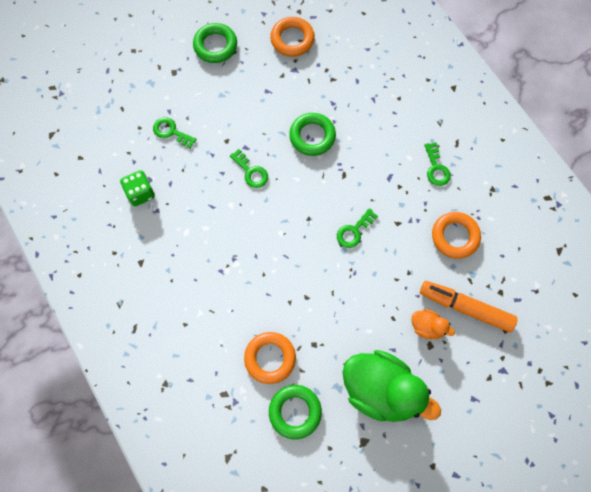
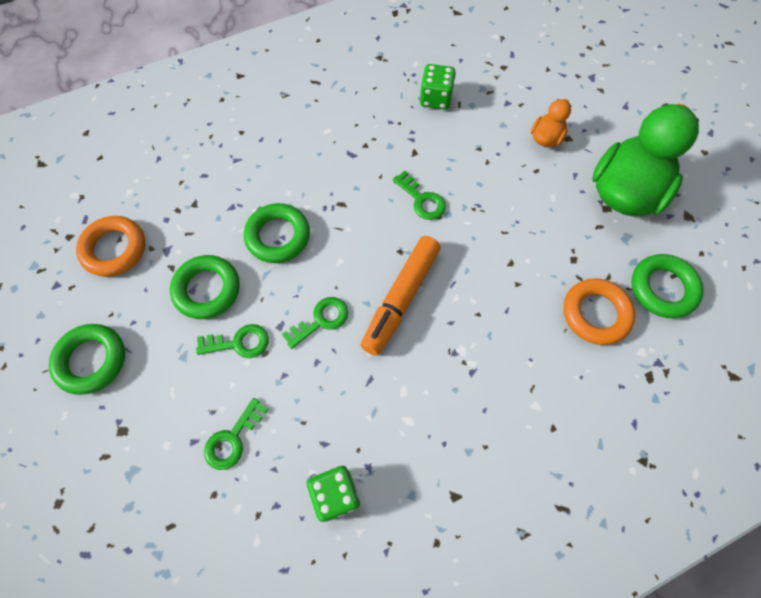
camera: 85 degrees left, 5 degrees down
(268, 99) = (207, 289): none -> green ring
(436, 168) = (346, 105): green key -> green key (239, 343)
(455, 236) = (435, 98): orange ring -> green dice
(465, 307) = (522, 100): orange marker -> orange marker (400, 298)

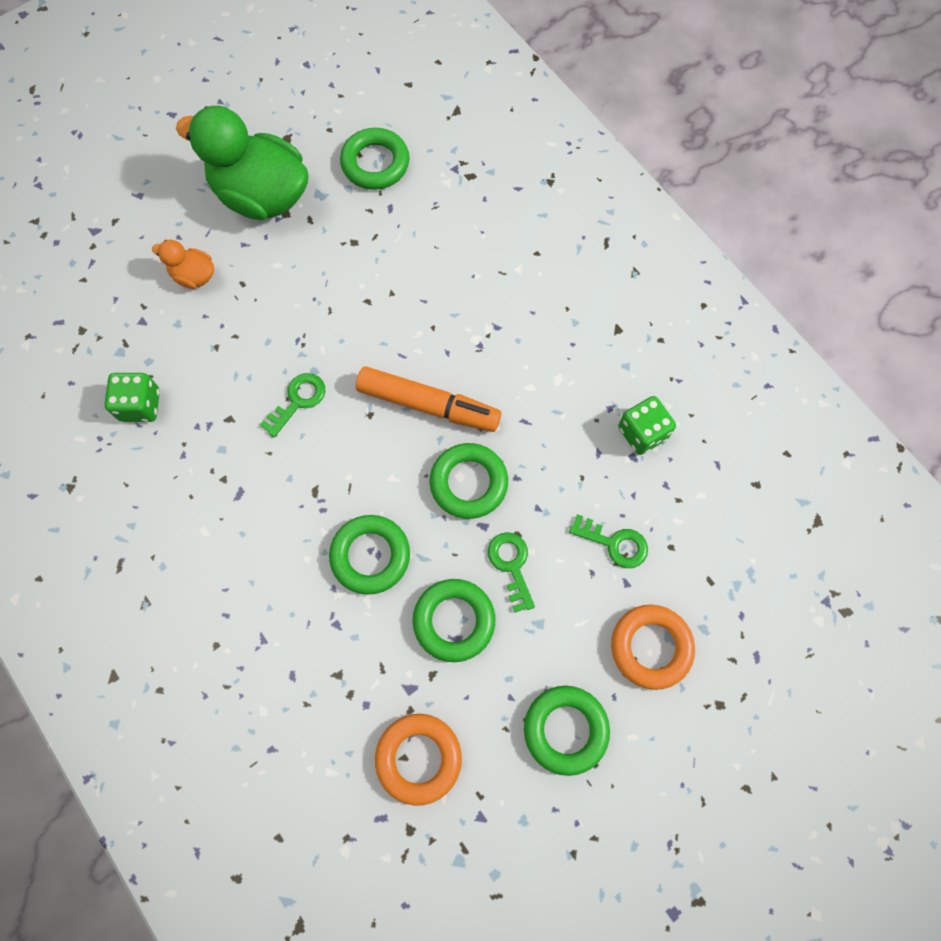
camera: 100 degrees left, 5 degrees up
(321, 320) = (468, 483): green key -> green ring
(595, 314) = (413, 221): orange ring -> orange ring (651, 647)

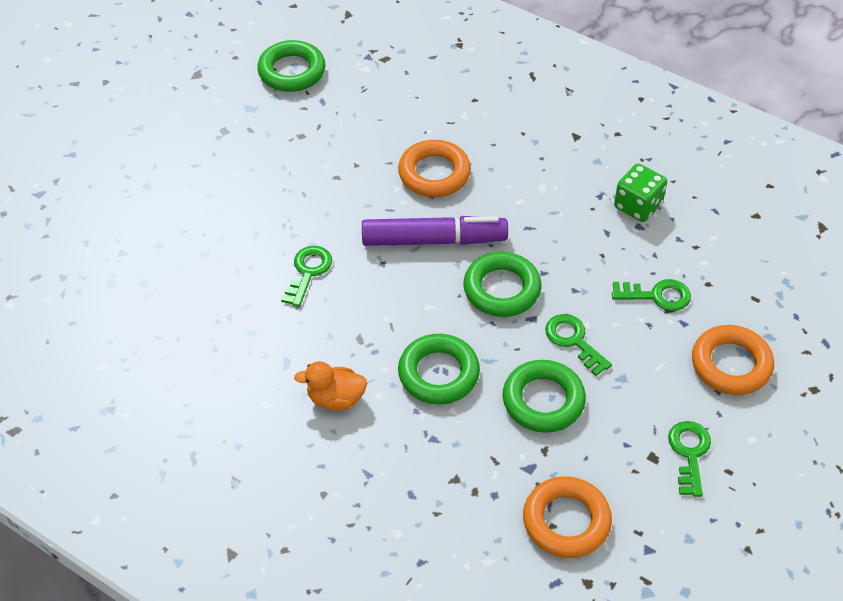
camera: 20 degrees left, 20 degrees down
(140, 405) = (152, 320): green dice -> none
(194, 276) = (157, 202): orange duck -> orange duck (335, 399)
(262, 196) = (194, 123): green duck -> none
(428, 405) = (434, 240): orange marker -> purple marker
(461, 328) = (434, 173): none -> orange ring
(565, 730) = (689, 453): green ring -> green key

